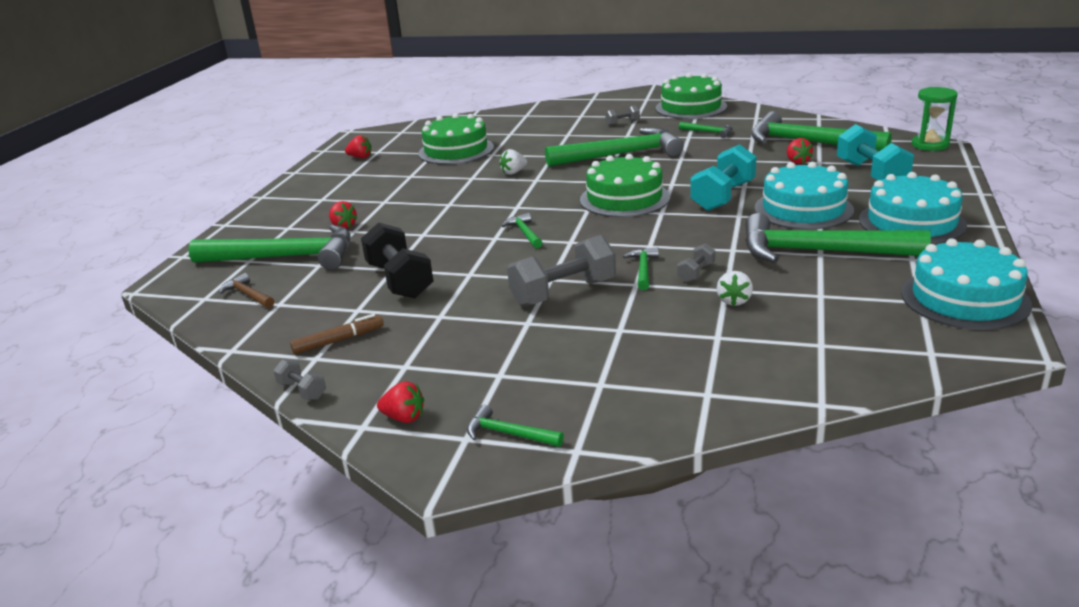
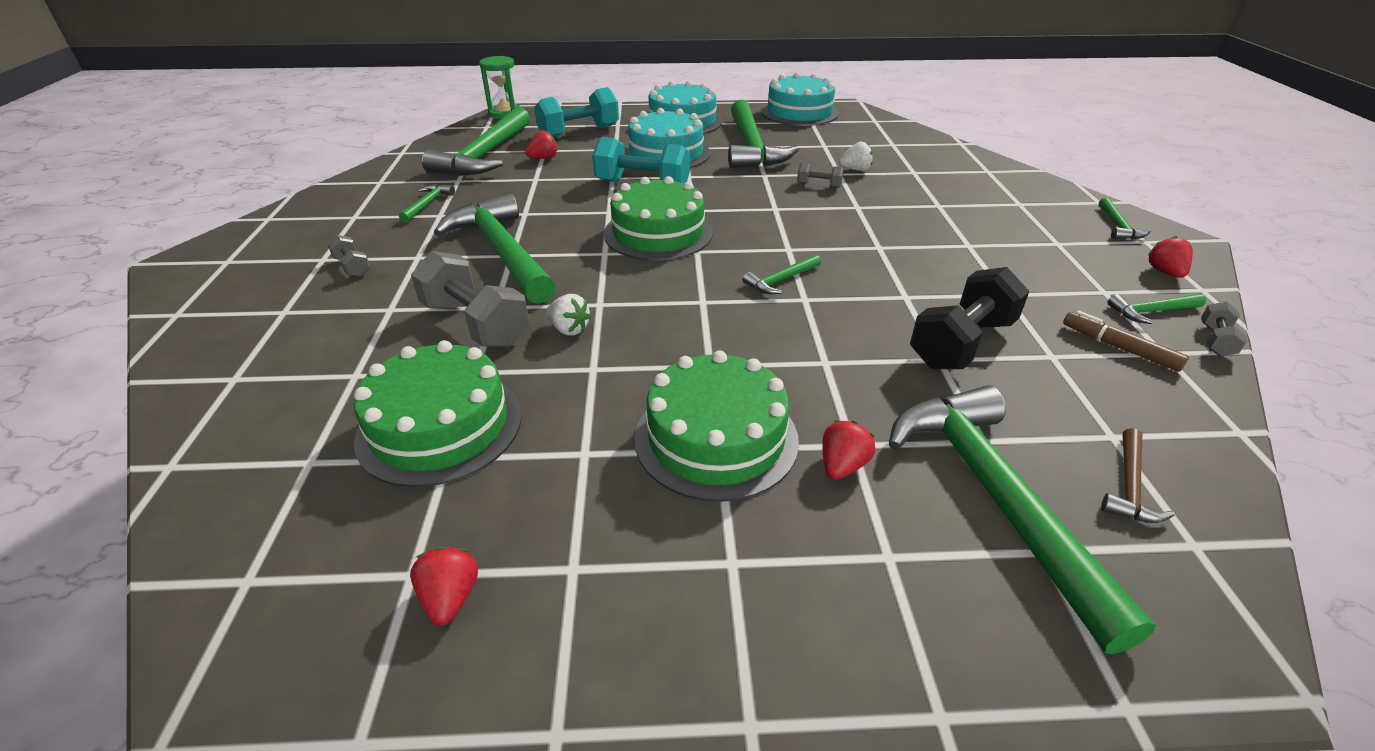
camera: 110 degrees left, 10 degrees up
(563, 293) = (901, 236): grey dumbbell -> grey dumbbell (476, 324)
(643, 269) = (827, 206): green hammer -> green hammer (1151, 311)
(691, 107) = (304, 223): green cake -> green cake (716, 438)

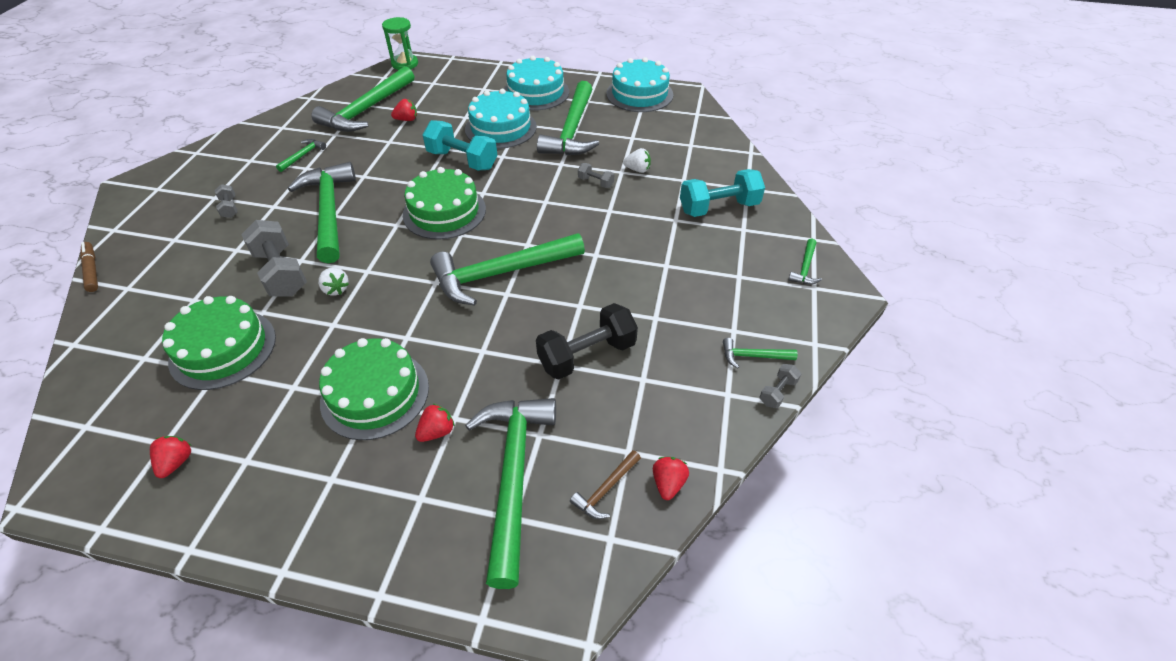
camera: 15 degrees right, 10 degrees up
(579, 132) = (448, 93): turquoise dumbbell -> turquoise dumbbell (718, 207)
(781, 280) = (501, 273): green hammer -> green hammer, size x2.34
(1119, 347) = (698, 382): brown marker -> brown marker (92, 270)
(1165, 272) = (799, 321): red strawberry -> red strawberry (668, 483)

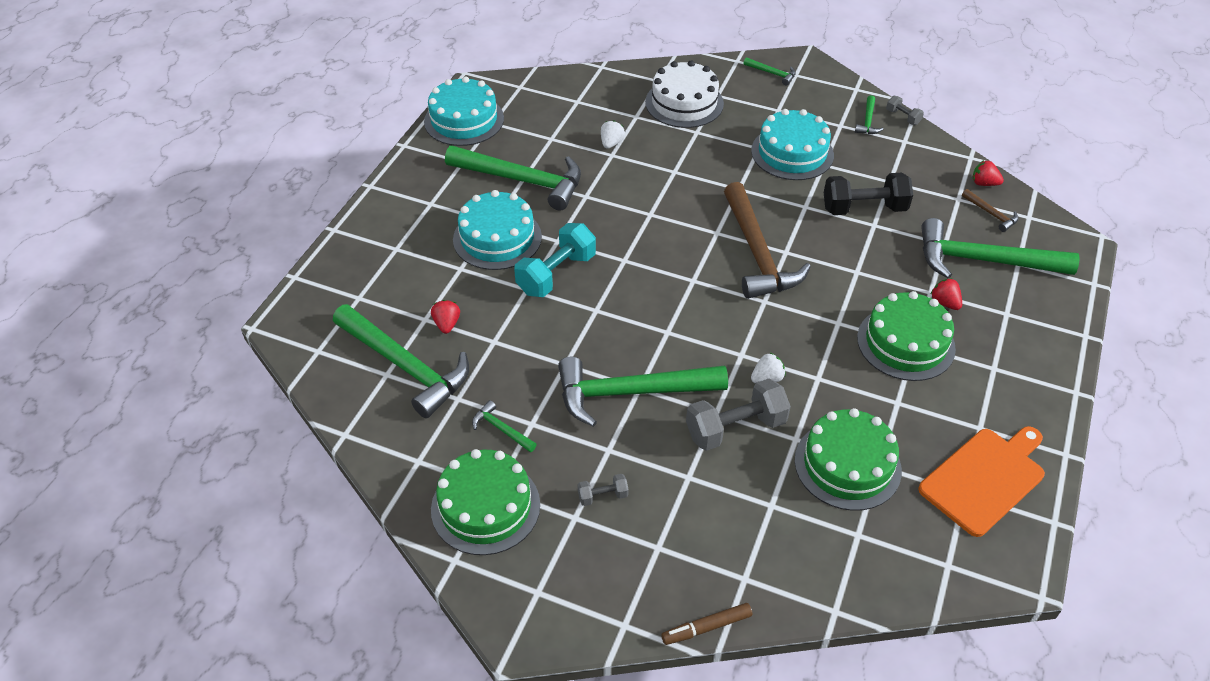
camera: 80 degrees left, 0 degrees up
(176, 462) = (984, 479): red strawberry -> orange cutting board
(405, 64) = (288, 327): green hourglass -> none
(444, 212) = (652, 292): green cake -> green cake (485, 507)
(501, 273) = (757, 253): green hammer -> brown hammer
(536, 92) = (425, 202): turquoise cake -> turquoise cake (792, 153)
(587, 355) = (864, 208): black dumbbell -> black dumbbell turned 75 degrees counterclockwise
(595, 182) = (626, 174): grey dumbbell -> none
(718, 207) = (684, 103): turquoise dumbbell -> white cake

